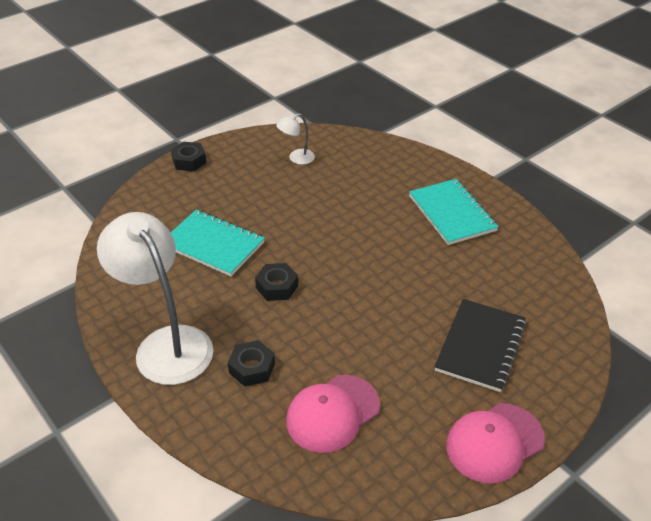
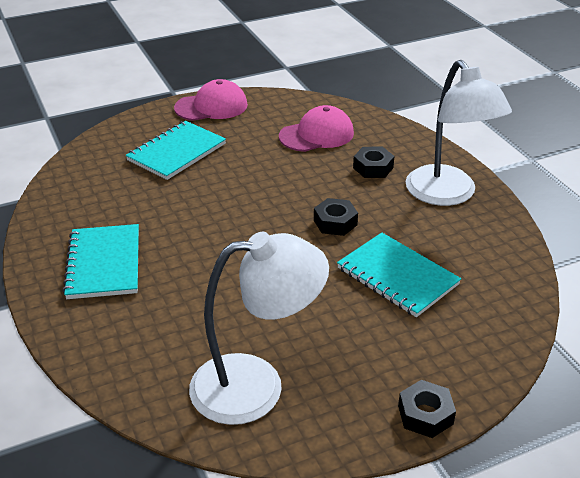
camera: 165 degrees left, 5 degrees down
(296, 158) = (256, 385): white lamp -> white lamp, size x2.28
(480, 346) = (177, 152): black notebook -> turquoise notebook

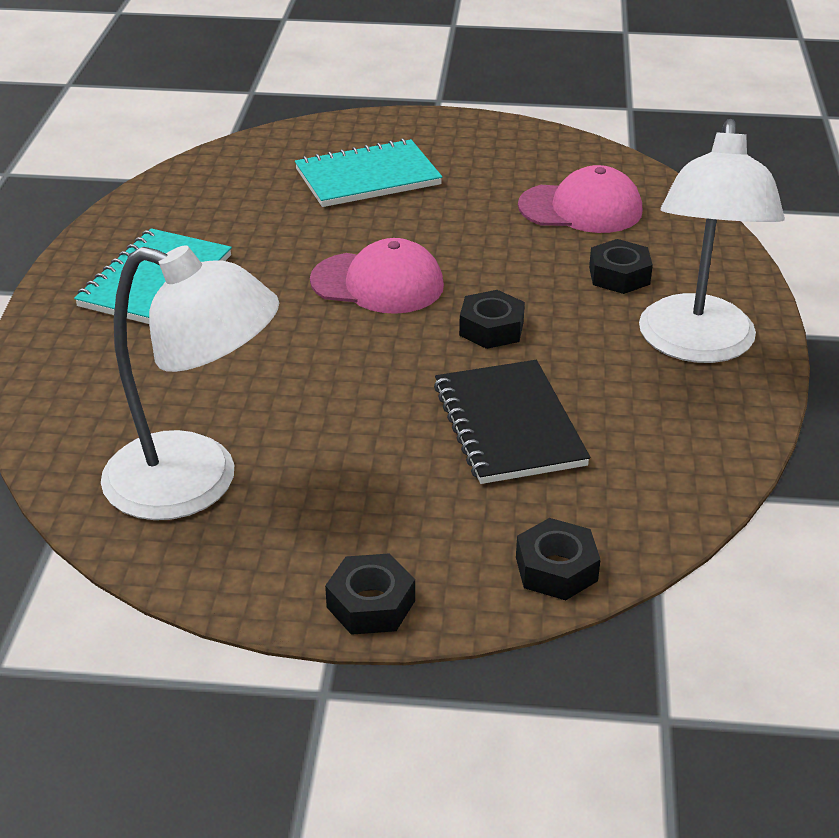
camera: 30 degrees right, 0 degrees up
(211, 106) = (469, 132): pink cap -> pink cap (377, 283)
(397, 276) = (508, 425): turquoise notebook -> black notebook
(498, 350) = (556, 569): none -> black nut

